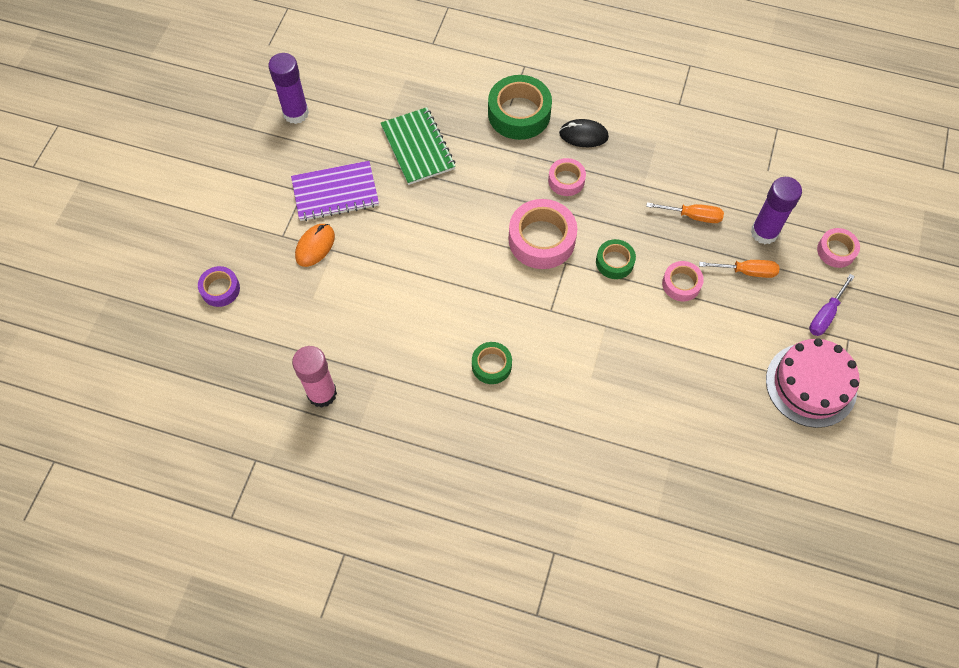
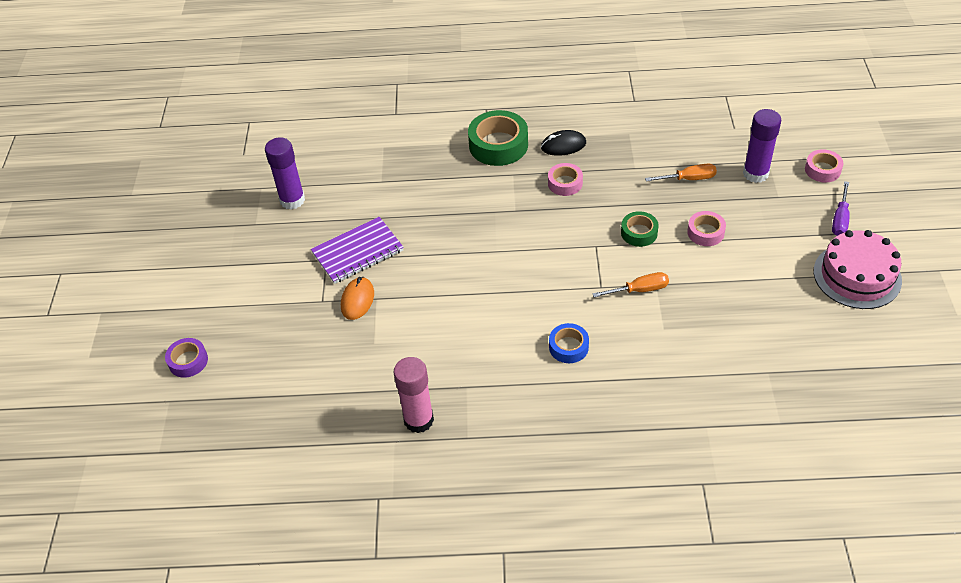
camera: 15 degrees left, 15 degrees down
(220, 289) = (280, 362): purple tape -> purple tape (188, 361)
(418, 147) = (419, 195): green notebook -> none
(491, 365) = (568, 347): green tape -> blue tape
(541, 239) = (565, 234): pink tape -> none
(747, 271) = (757, 207): orange screwdriver -> orange screwdriver (640, 290)

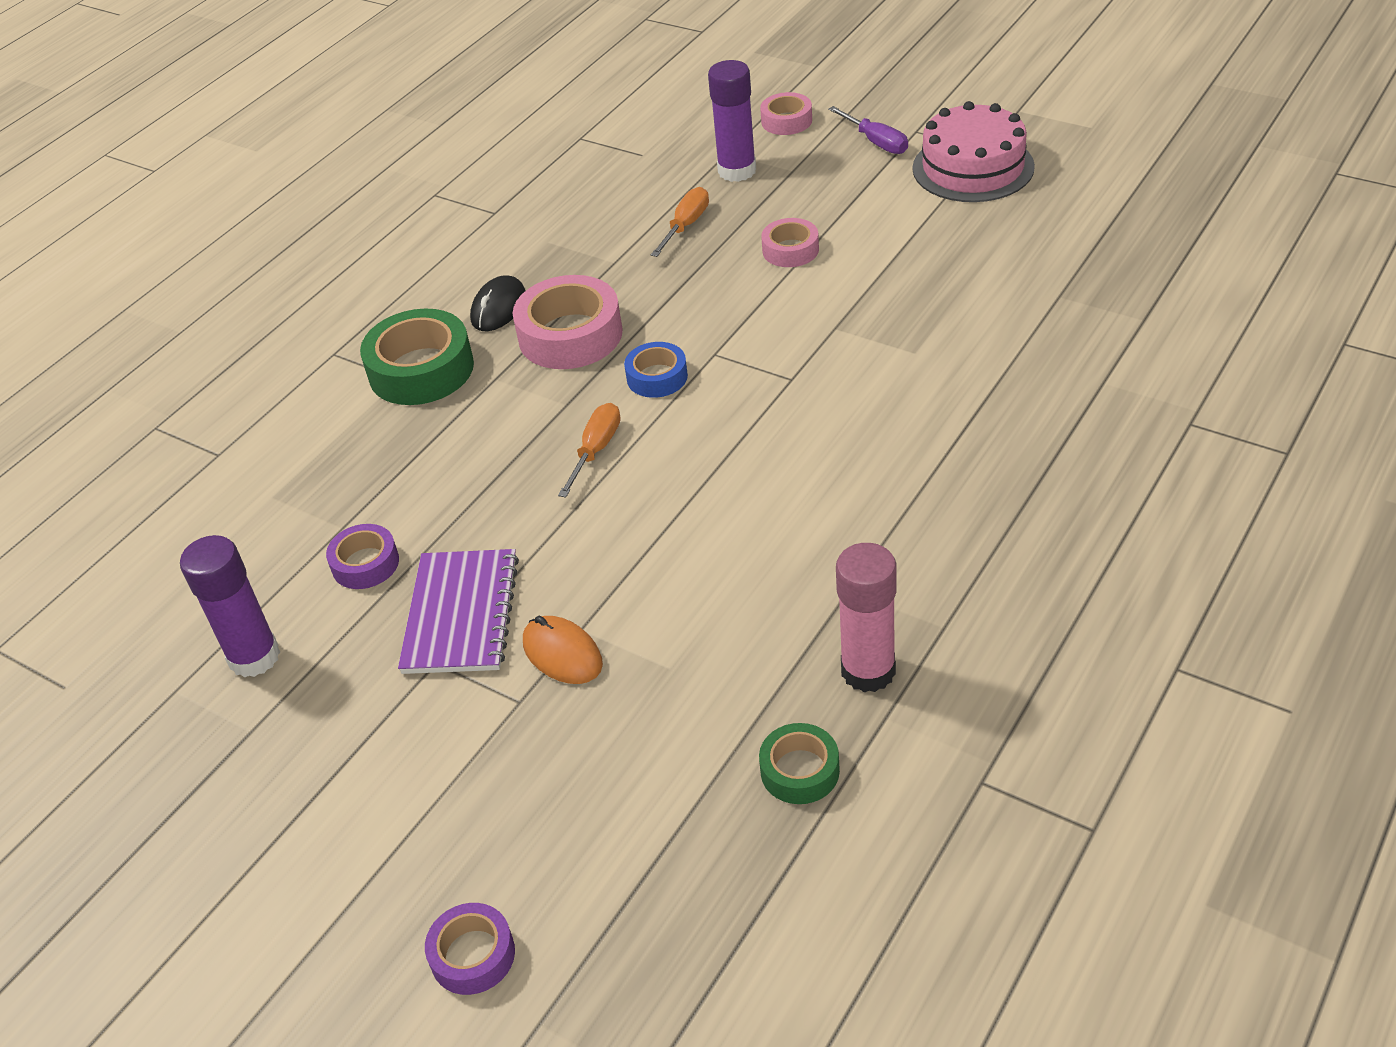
camera: 55 degrees left, 5 degrees down
(365, 202) = (365, 564): none -> purple tape
(565, 183) = (570, 335): pink tape -> pink tape, size x1.77
(568, 347) = (868, 453): blue tape -> blue tape (657, 377)
(639, 233) = (732, 305): green tape -> green tape (800, 771)
(640, 290) = (831, 345): orange screwdriver -> orange screwdriver (596, 449)

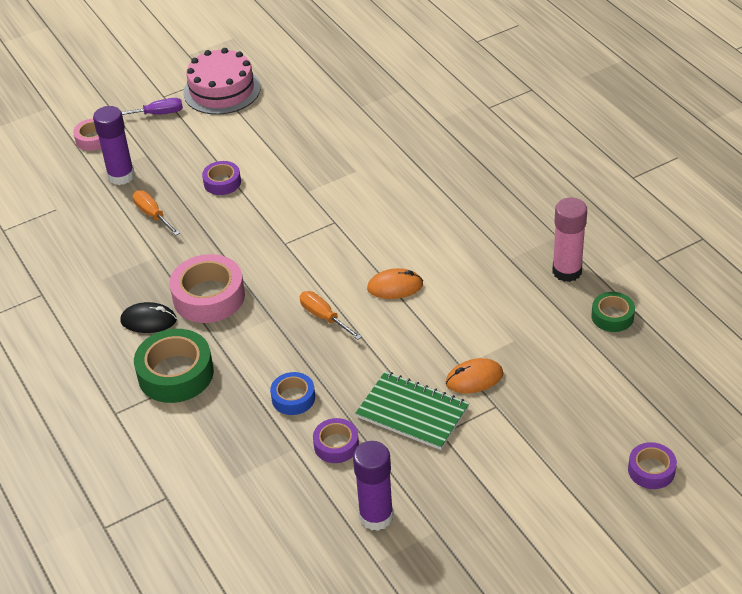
camera: 65 degrees left, 0 degrees up
(461, 614) = (412, 412): purple notebook -> green notebook
(498, 308) = (148, 321): black mouse -> black mouse turned 45 degrees counterclockwise
(657, 377) = (283, 272): blue tape -> blue tape (293, 398)
(700, 492) = (395, 287): none -> orange mouse
(790, 250) = (222, 182): pink tape -> purple tape

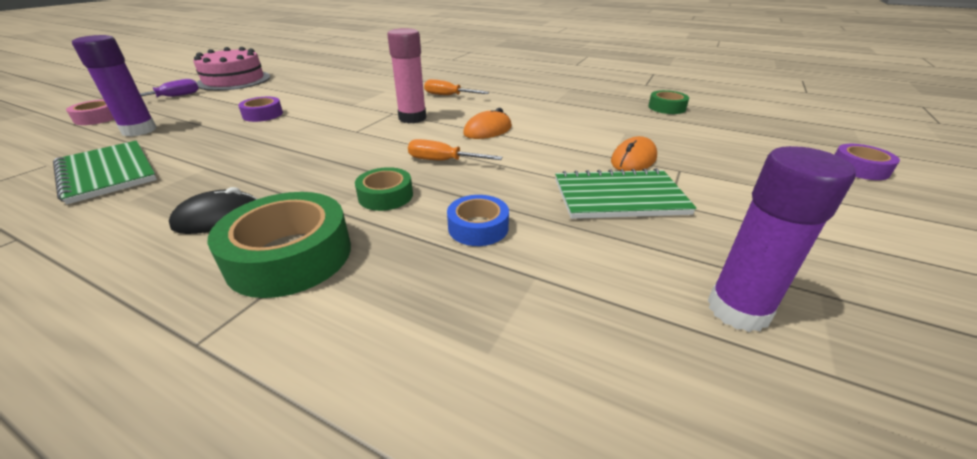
camera: 35 degrees left, 10 degrees down
(93, 238) = (107, 173): none -> green notebook
(152, 214) = (189, 144): orange screwdriver -> orange screwdriver (448, 95)
(209, 296) = (295, 179): pink tape -> none
(257, 342) = (385, 196): none -> green tape
(336, 445) = (582, 252): purple tape -> none
(567, 271) = (602, 98): pink glue stick -> pink glue stick (412, 118)

